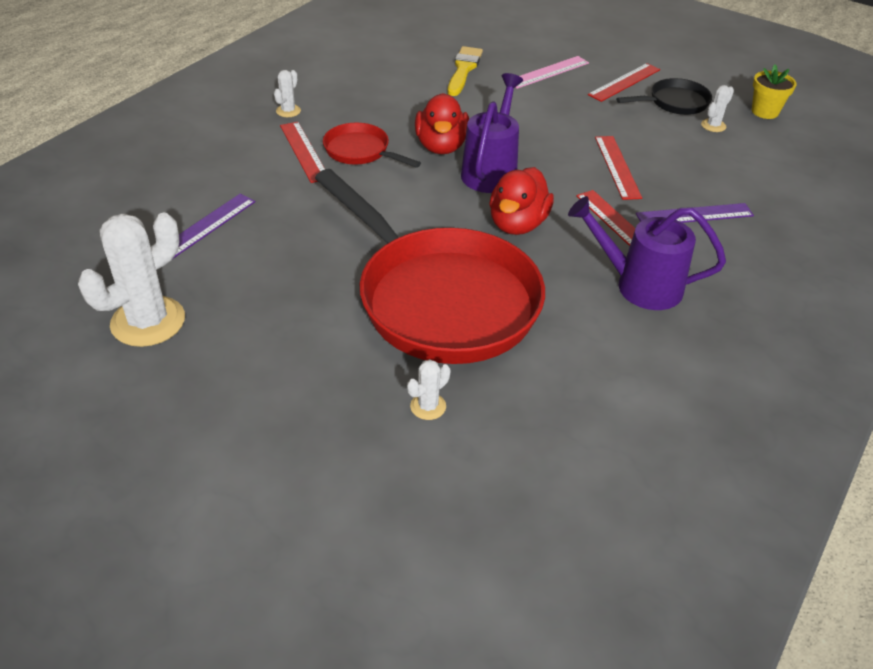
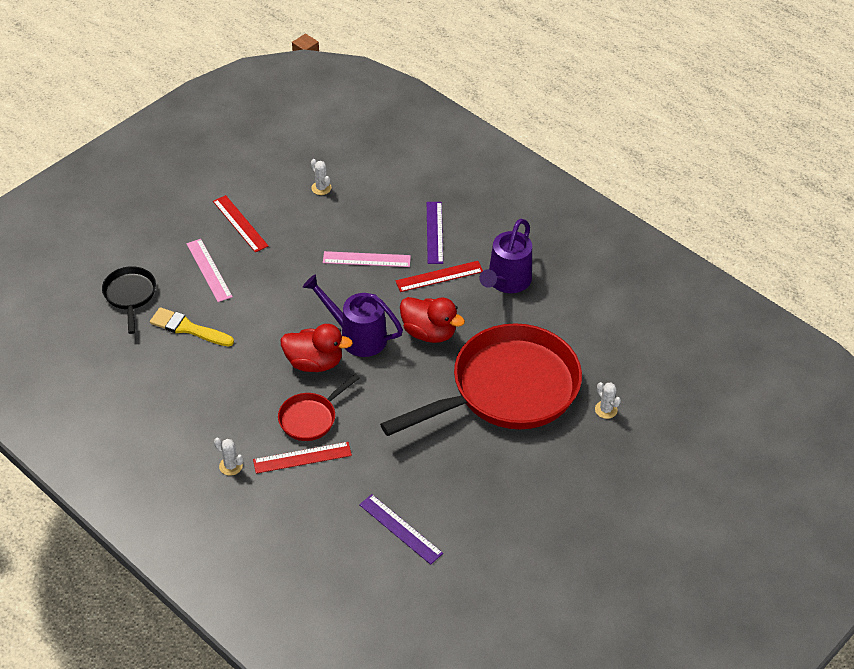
camera: 80 degrees left, 5 degrees up
(148, 321) = (510, 562): white cactus -> none
(617, 167) = (366, 259): red ruler -> pink ruler
(674, 103) = (281, 201): black pan -> black pan (130, 295)
(765, 112) = (308, 152): yellow flower pot -> none

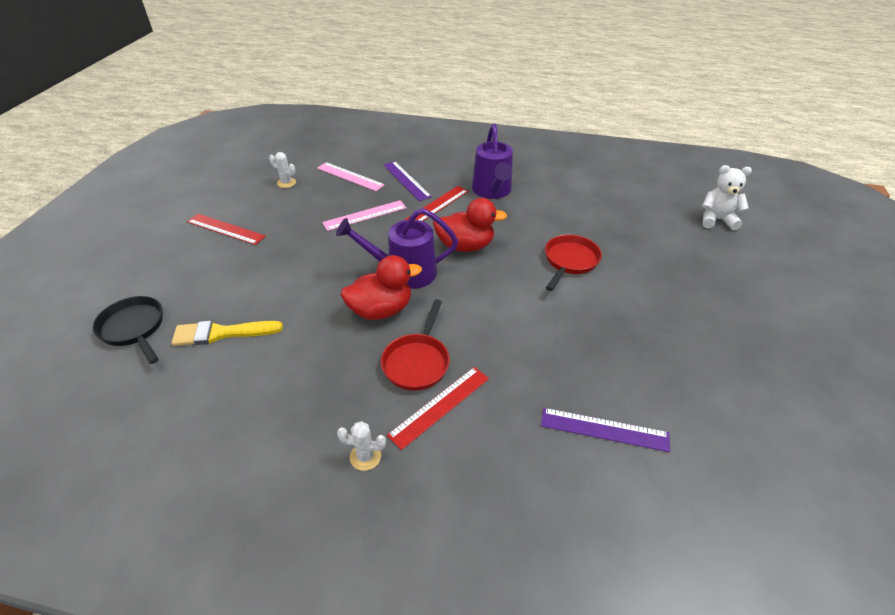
camera: 30 degrees left, 5 degrees down
(209, 270) = (215, 274): pink ruler -> pink ruler (350, 176)
(507, 390) = (569, 261): red pan -> red pan, size x0.44
(606, 410) = (657, 244): white cactus -> none
(696, 412) = (716, 220): none -> white teddy bear

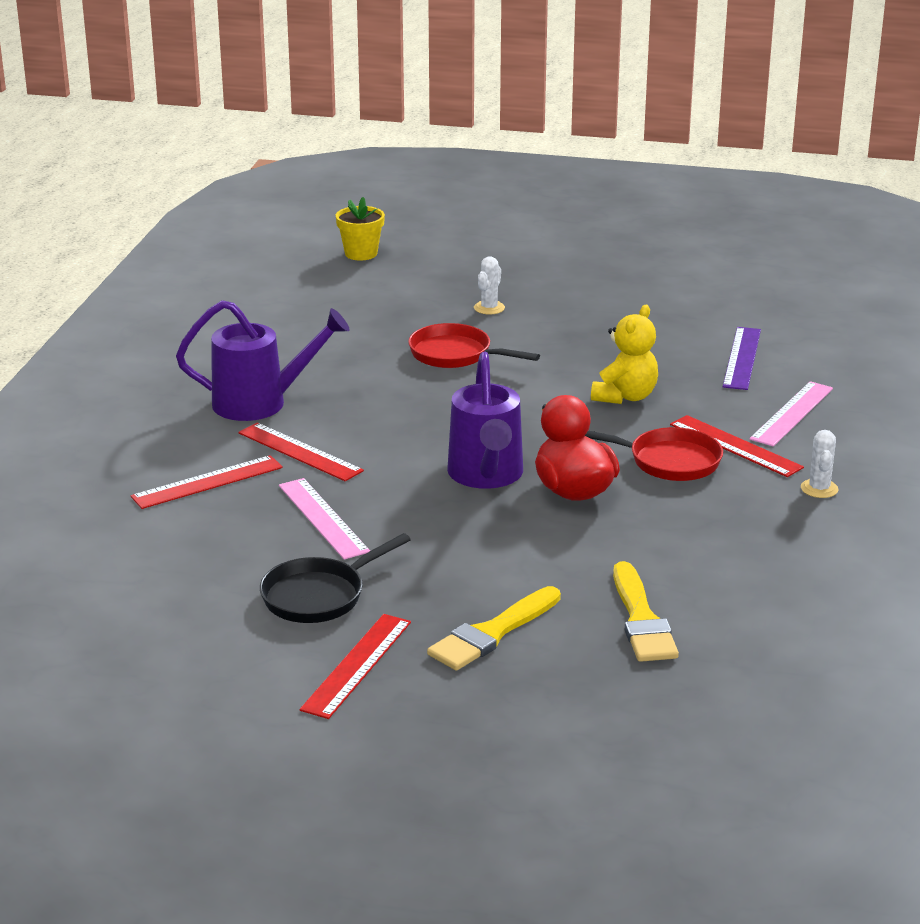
camera: 90 degrees left, 15 degrees down
(134, 328) = (644, 708): black pan -> black pan (319, 596)
(233, 272) = (492, 633): none -> yellow brush
(286, 183) = (189, 616): white cactus -> white cactus (489, 308)
(350, 176) = (179, 543): pink ruler -> pink ruler (792, 413)
(406, 180) = (207, 482): purple ruler -> red ruler
(465, 246) = (418, 428): red duck -> none
(518, 344) = (625, 396): none -> yellow teddy bear
(716, 220) = (361, 254): white teddy bear -> yellow flower pot

